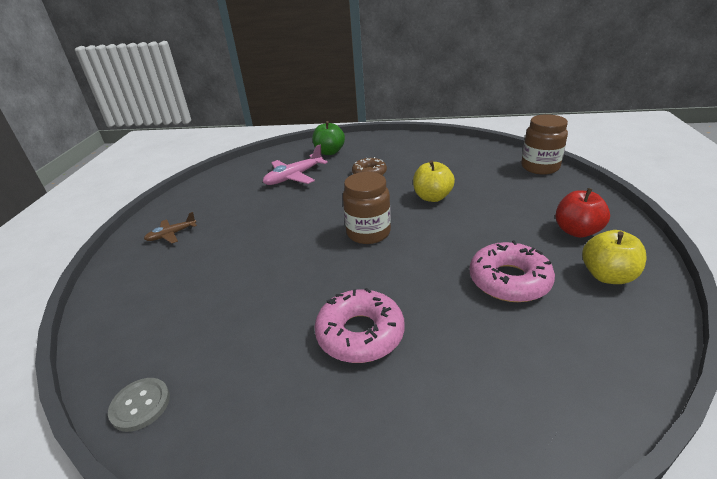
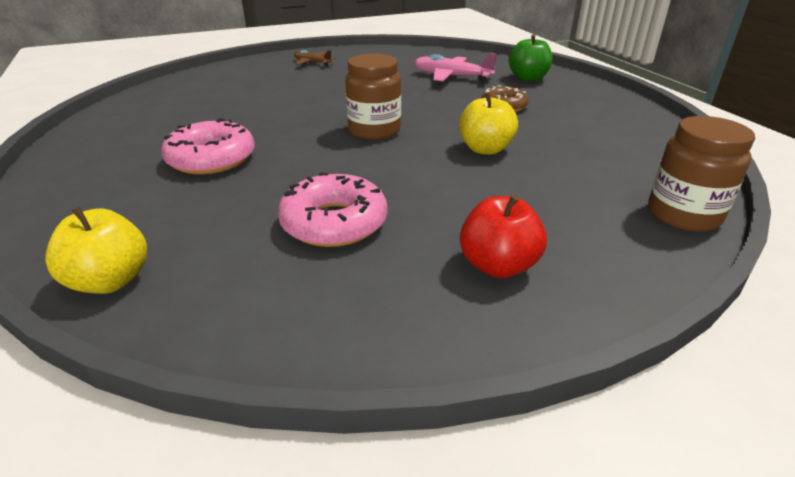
camera: 60 degrees right, 0 degrees up
(140, 405) = (122, 107): grey button -> none
(607, 276) = (391, 300): yellow apple -> yellow apple (110, 281)

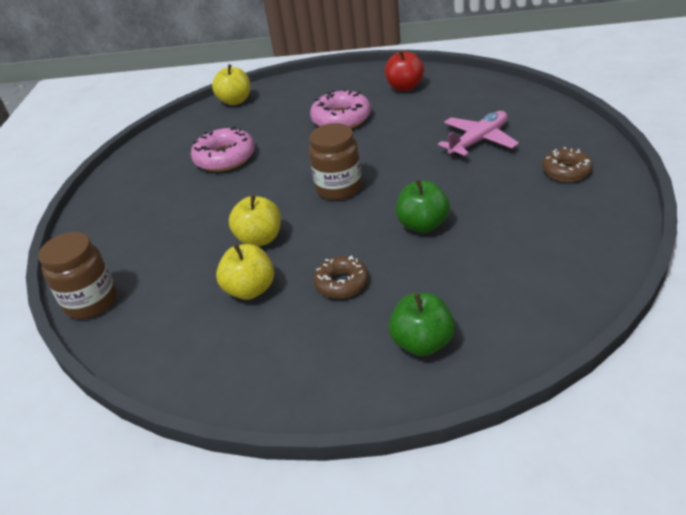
camera: 120 degrees right, 5 degrees up
(312, 63) = (566, 171): brown plane -> brown donut
(409, 92) = (423, 225): none -> green apple
(451, 77) = (463, 270): pink plane -> pink plane (479, 140)
(498, 265) = (136, 203): red apple -> red apple (405, 87)
(552, 136) = (250, 290): none -> yellow apple

